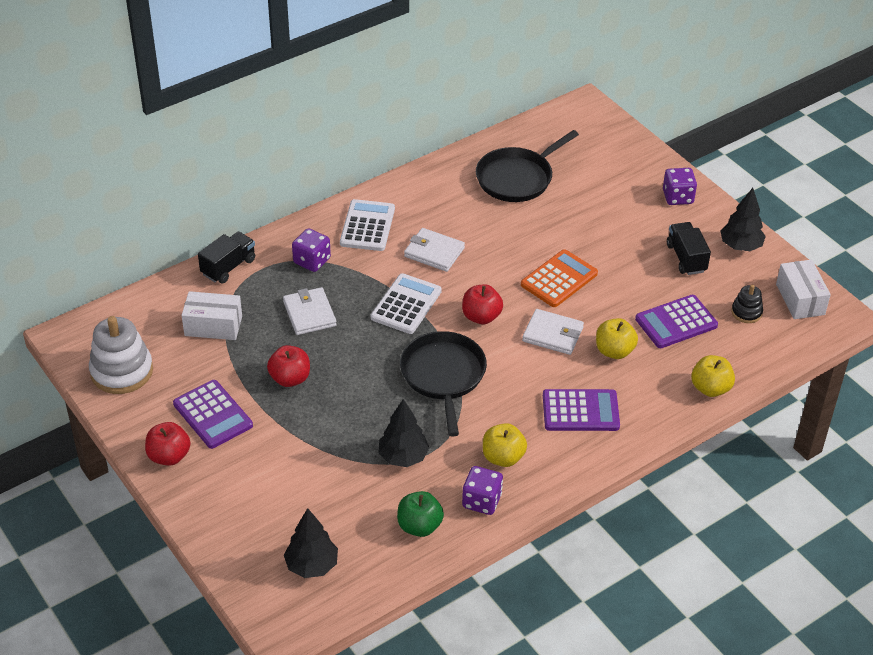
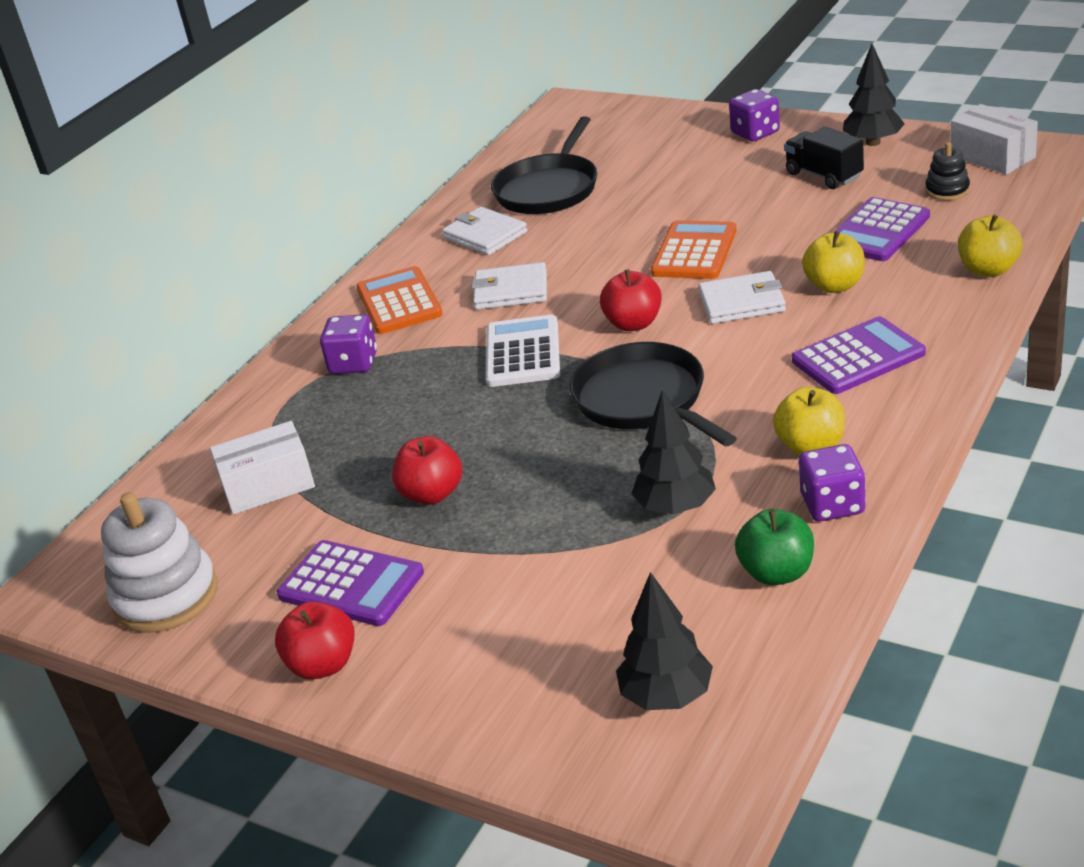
camera: 20 degrees left, 10 degrees down
(228, 267) = (239, 416): black truck -> none
(309, 314) = (398, 415): white wallet -> white wallet (485, 235)
(367, 226) = (399, 302): white calculator -> orange calculator

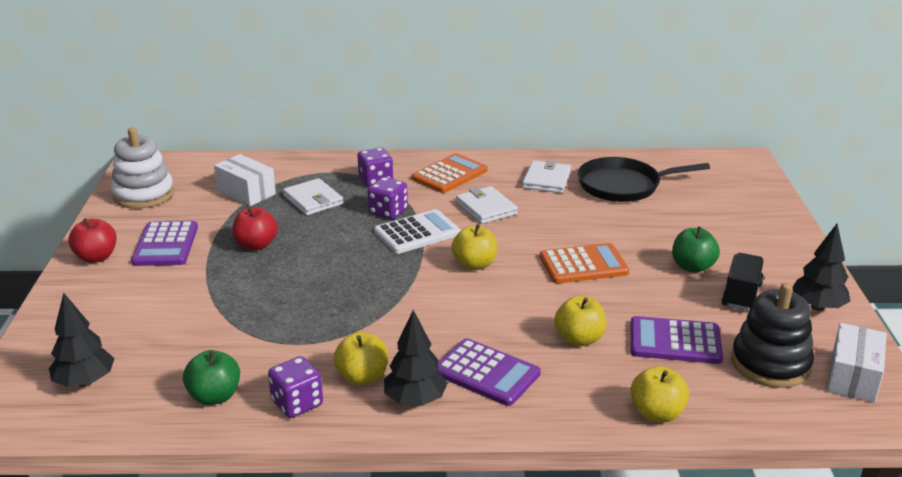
camera: 55 degrees right, 5 degrees down
(633, 324) = (474, 265): red apple -> yellow apple
(643, 400) = (386, 292): black pan -> none
(675, 507) = (272, 337): black tree -> black tree (415, 400)
(742, 302) = (529, 302): white wallet -> white wallet (313, 200)
(752, 189) = (692, 267): none -> green apple
(755, 133) = (779, 247): purple dice -> purple dice (388, 212)
(947, 190) = (770, 364): black stacking toy -> black stacking toy, size x1.93

